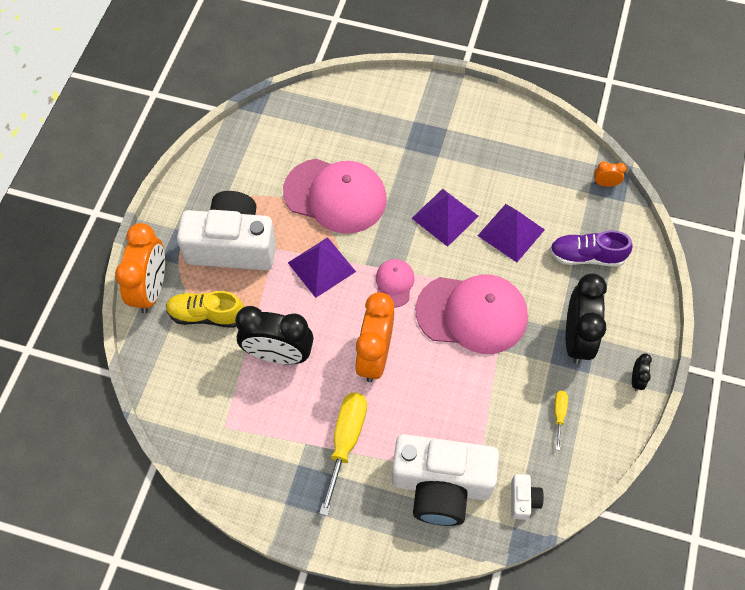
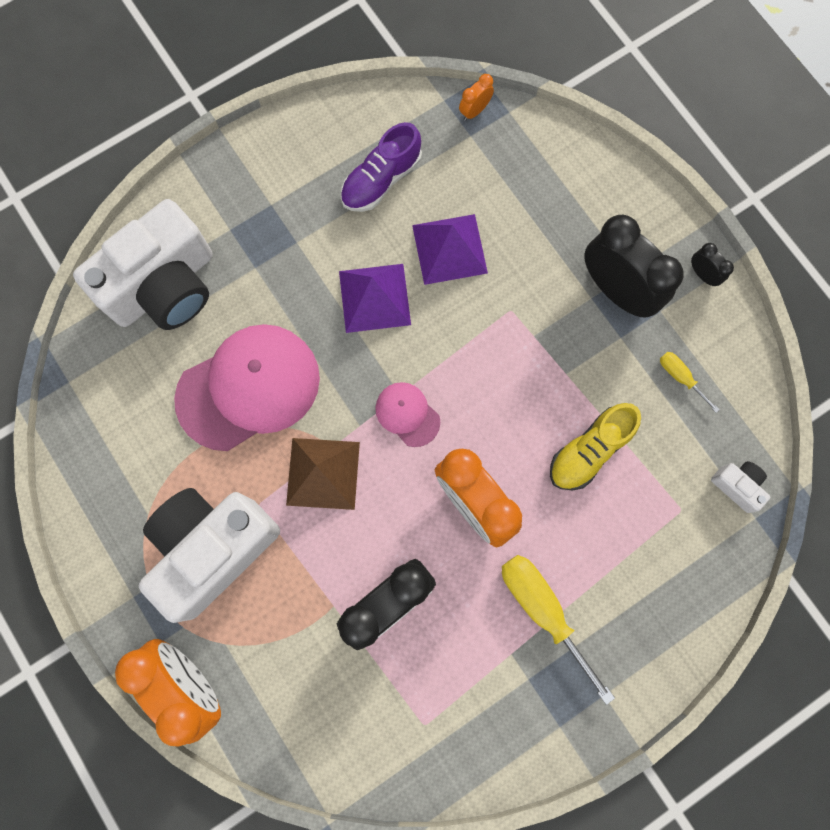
camera: 50 degrees left, 15 degrees up
(206, 315) = (275, 644): yellow shoe -> yellow shoe (589, 450)
(321, 267) = (323, 473): purple pyramid -> brown pyramid
(441, 485) = (662, 552): white camera -> white camera (164, 286)
(472, 314) = (507, 366): pink cap -> none
(586, 256) = (538, 201): purple shoe -> purple shoe (381, 180)

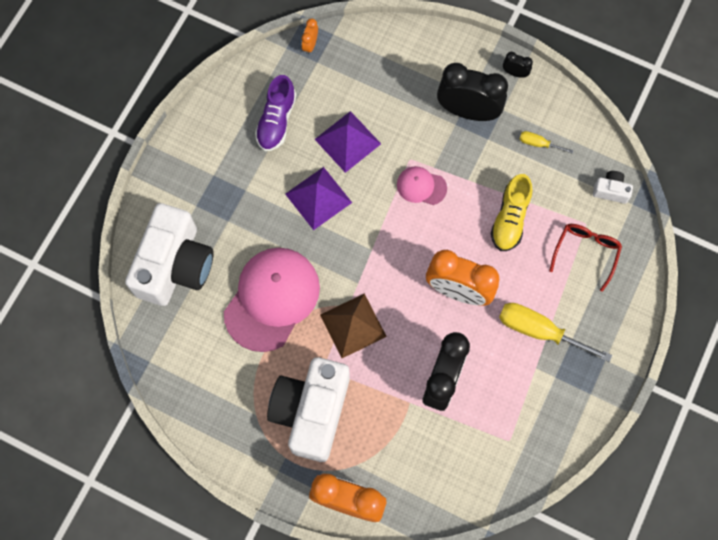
camera: 30 degrees left, 5 degrees down
(407, 414) = (384, 259): pink cap -> pink cap (421, 186)
(659, 546) = (586, 252): none -> red glasses

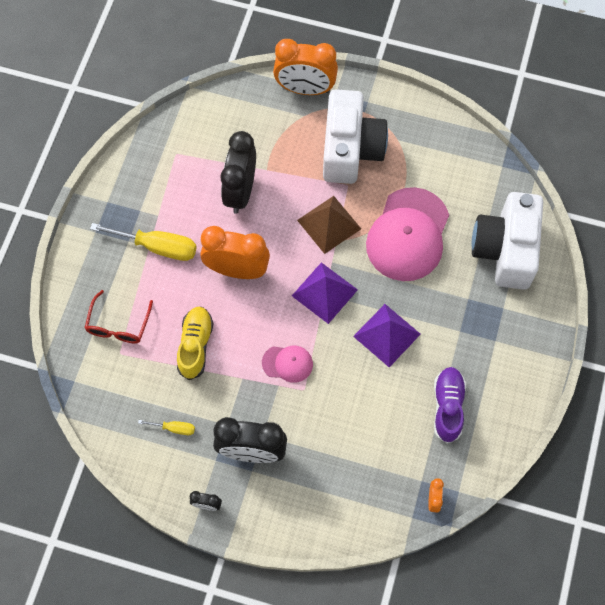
camera: 170 degrees right, 5 degrees down
(347, 141) = (370, 398): purple pyramid -> purple pyramid (324, 292)
(610, 191) = (97, 391): white camera -> none

